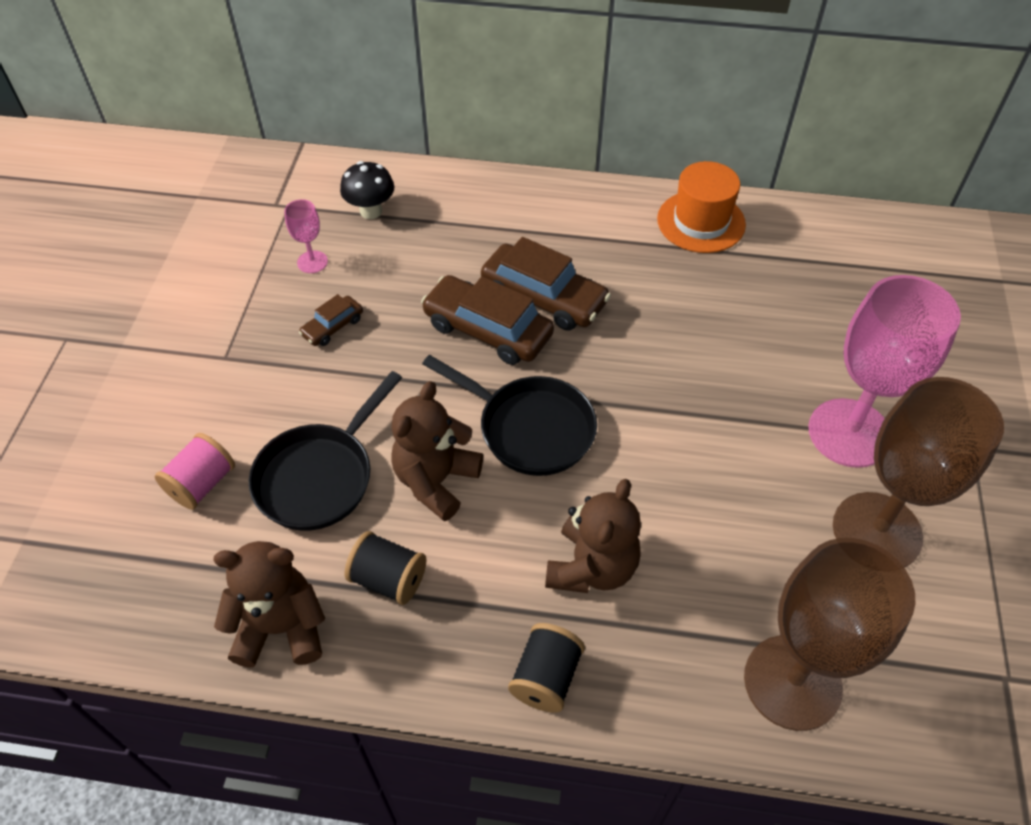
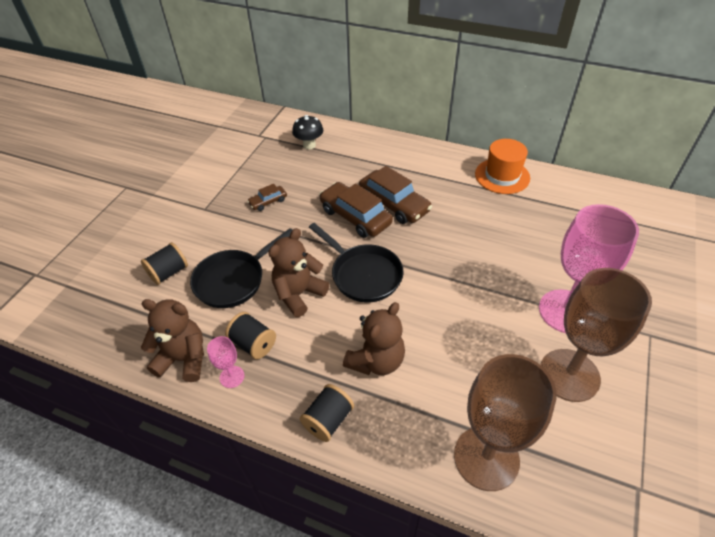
camera: 15 degrees right, 5 degrees down
(202, 484) = (169, 272): pink spool -> black spool
(312, 262) = (268, 167): pink goblet -> pink goblet (232, 377)

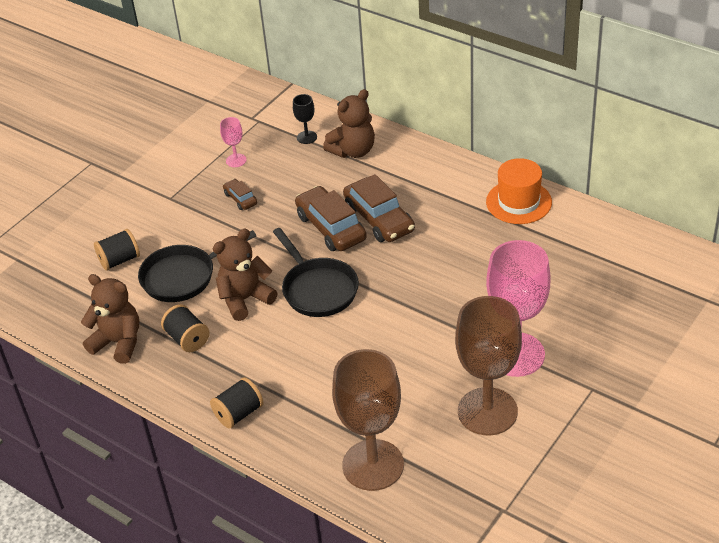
camera: 15 degrees right, 5 degrees down
(232, 377) = (160, 364): pink goblet -> pink goblet (236, 160)
(268, 202) = (240, 199): brown car -> brown car turned 75 degrees clockwise
(309, 145) = (307, 137): black mushroom -> black goblet
(376, 361) = (301, 371): brown teddy bear -> brown teddy bear (353, 151)

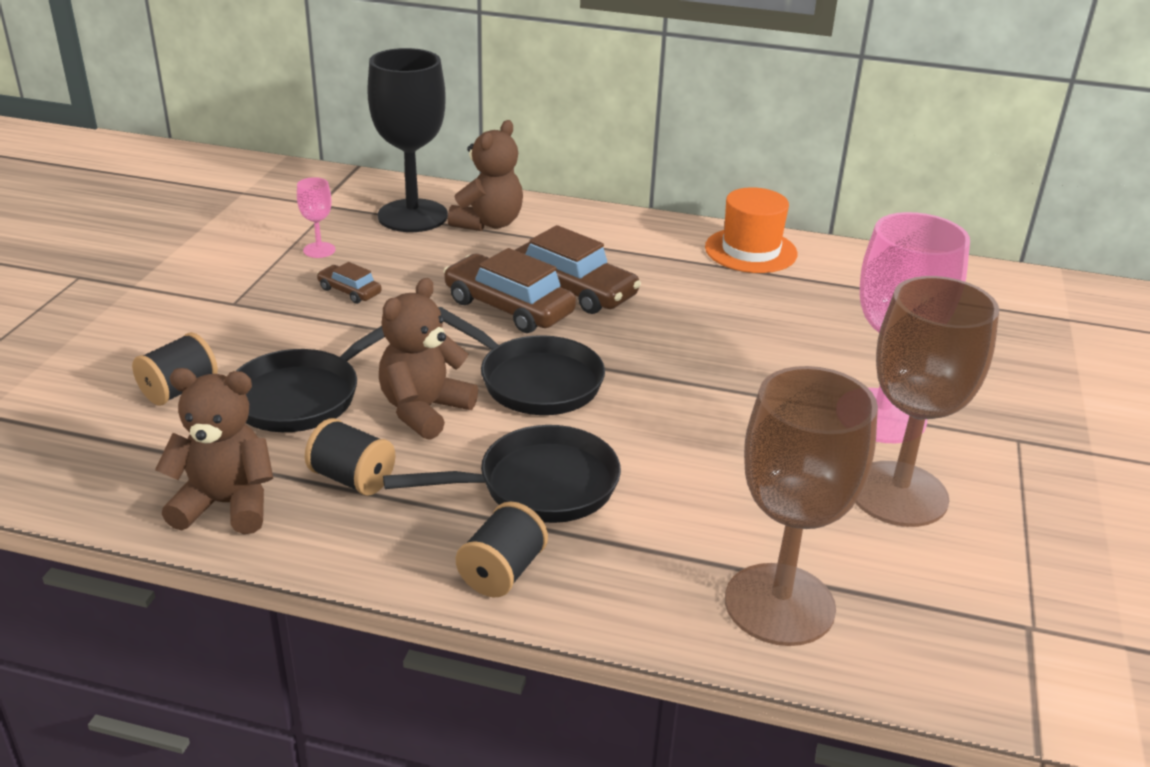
camera: 25 degrees left, 10 degrees down
(284, 363) = (539, 486): none -> black pan
(307, 137) = (412, 216): black goblet -> black goblet, size x2.34

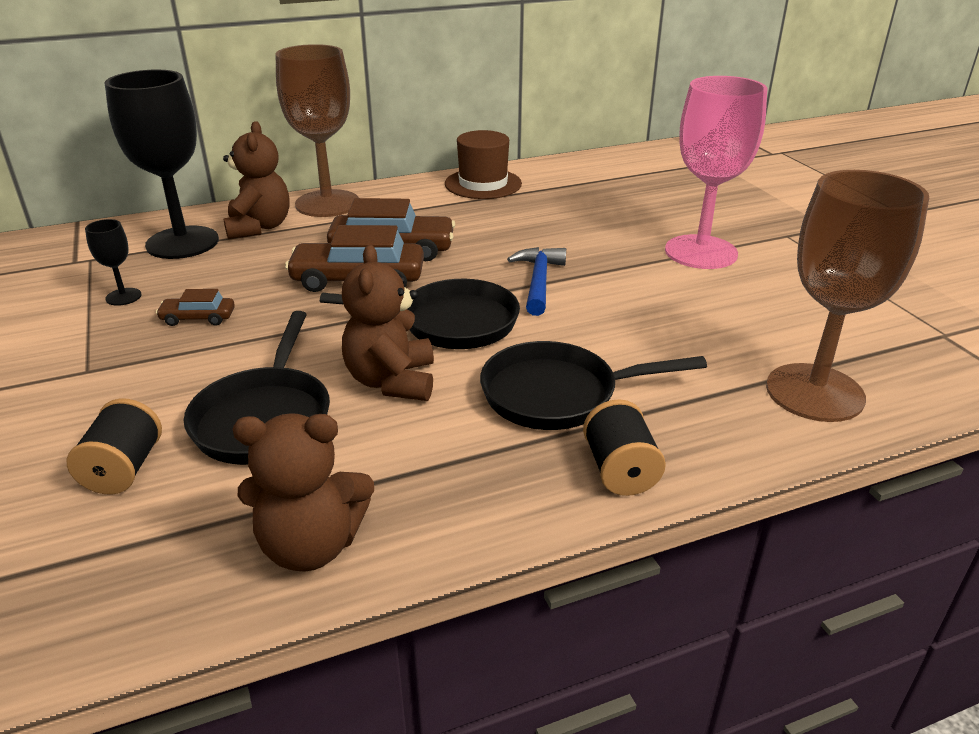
camera: 35 degrees left, 0 degrees up
(226, 504) = (311, 546): brown teddy bear -> brown teddy bear turned 150 degrees counterclockwise
(319, 250) = (123, 297): pink goblet -> black goblet
(352, 479) = (403, 463): black spool -> none
(539, 486) = (557, 394): black pan -> black pan turned 135 degrees counterclockwise
(665, 376) = (538, 281): none -> blue hammer
(750, 251) = (483, 184): orange hat -> brown hat
(898, 494) = (775, 293): brown goblet -> brown goblet (327, 204)

